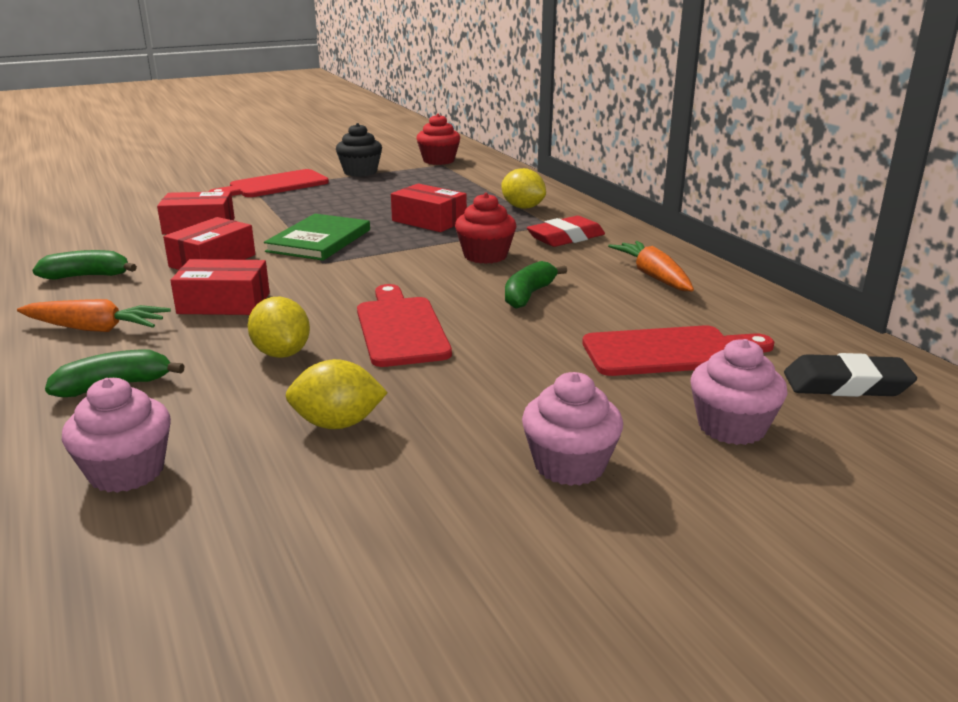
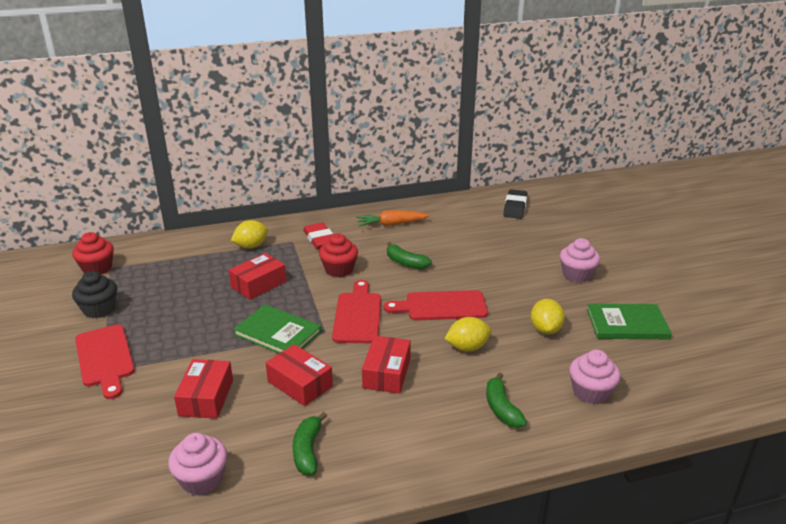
camera: 80 degrees left, 5 degrees up
(95, 329) = (416, 429): orange carrot -> none
(366, 532) = (627, 324): none -> green book
(669, 352) = (481, 237): red cutting board -> red cutting board (358, 315)
(731, 427) = (547, 237): pink cupcake -> pink cupcake (202, 479)

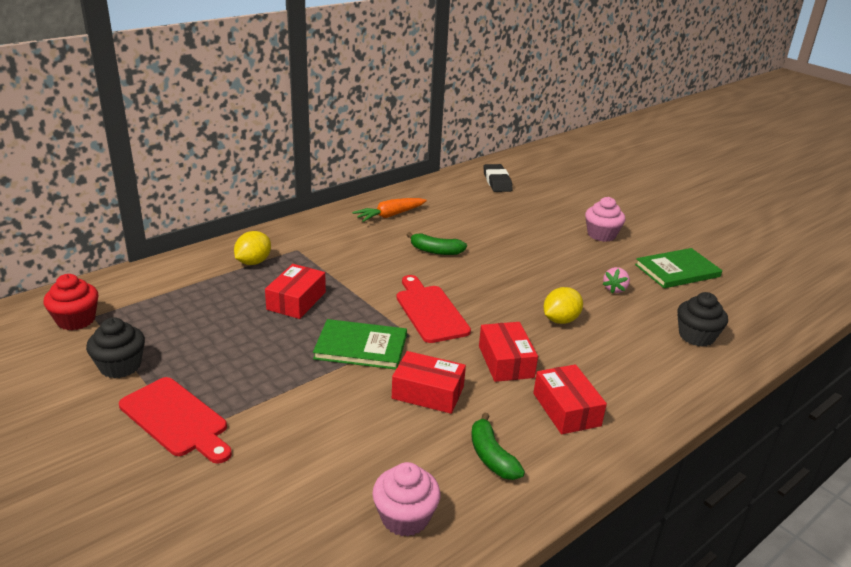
camera: 25 degrees left, 0 degrees up
(206, 398) = (337, 432): red box -> red box (566, 409)
(320, 239) = (326, 243): red eraser -> none
(339, 269) = (372, 269): red cupcake -> none
(441, 306) = (505, 286): red cutting board -> none
(501, 408) = (636, 369): green banana -> none
(545, 329) = (615, 289): yellow lemon -> pink strawberry
(591, 392) = (696, 336): pink cupcake -> black cupcake

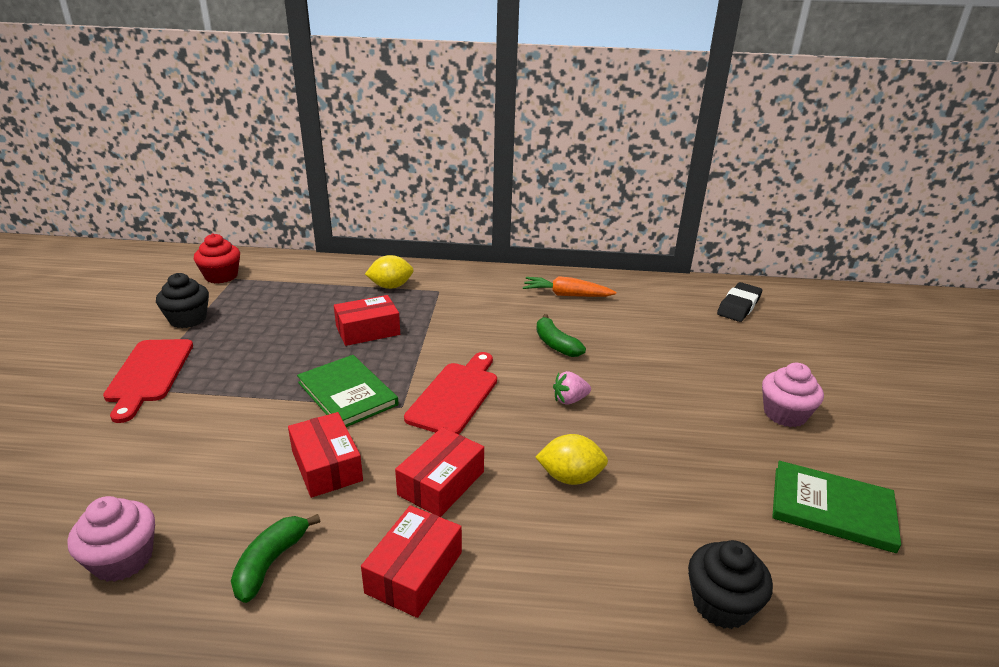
camera: 45 degrees right, 0 degrees up
(615, 289) = (698, 482): pink strawberry -> pink strawberry (570, 400)

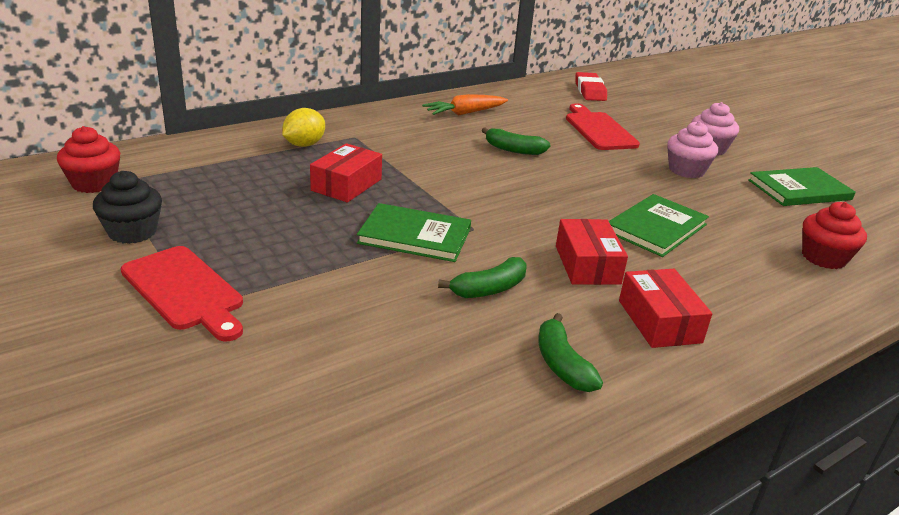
camera: 40 degrees left, 0 degrees up
(123, 559) = (445, 422): pink cupcake -> pink cupcake (686, 170)
(326, 466) = (489, 289): red box -> green banana
(455, 395) = (501, 207): red cutting board -> red cutting board (599, 130)
(570, 400) = (581, 182): pink strawberry -> none
(570, 477) = (656, 228): yellow lemon -> green book
(721, 604) = (823, 258): black cupcake -> red cupcake
(738, 306) = (590, 91): black eraser -> red eraser

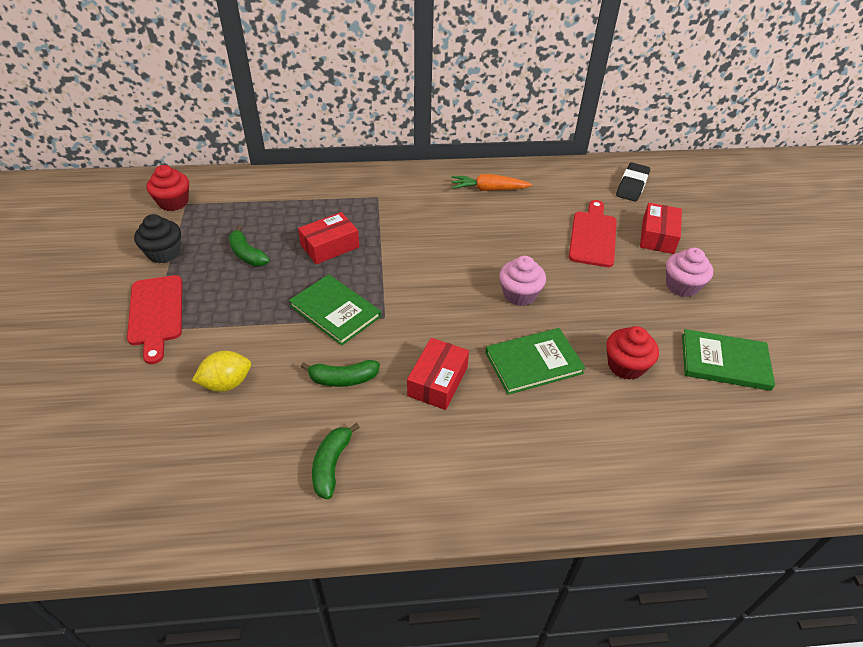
camera: 30 degrees right, 15 degrees up
(304, 145) = (333, 197): yellow lemon -> yellow lemon (226, 383)
(513, 150) = (492, 241): green banana -> green banana (247, 254)
(590, 91) = (632, 185): red eraser -> black eraser
(659, 321) = (441, 456): red box -> red box (658, 236)
(686, 170) = (630, 306): pink cupcake -> pink cupcake (519, 294)
(823, 258) = (659, 446): red cupcake -> red cupcake (625, 366)

